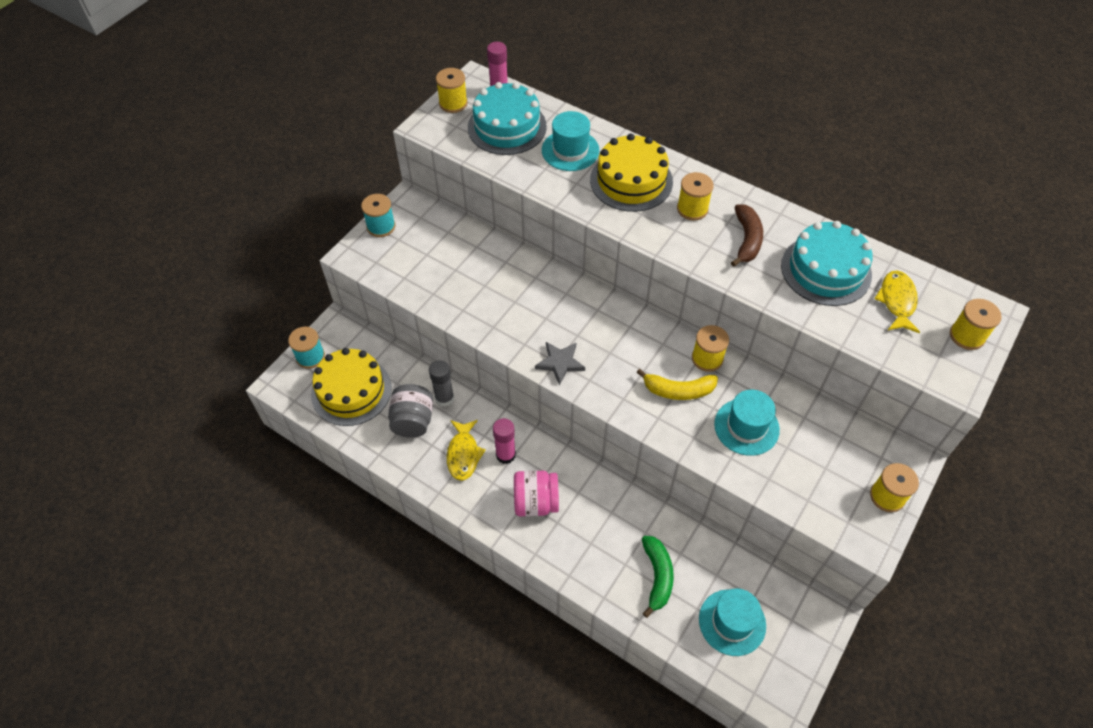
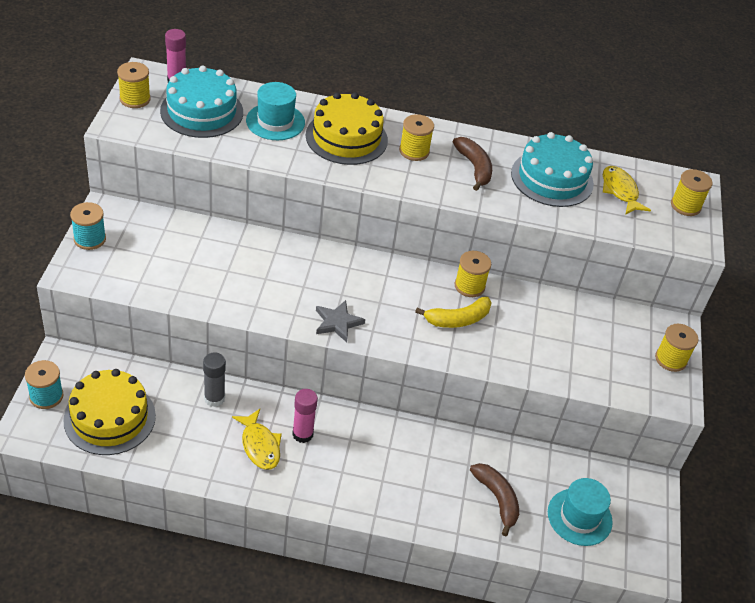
camera: 30 degrees left, 10 degrees down
(413, 421) = (191, 429): grey jar -> none
(536, 502) = (353, 468): pink jar -> none
(657, 576) = (497, 499): green banana -> brown banana
(746, 427) = (531, 334): turquoise hat -> none

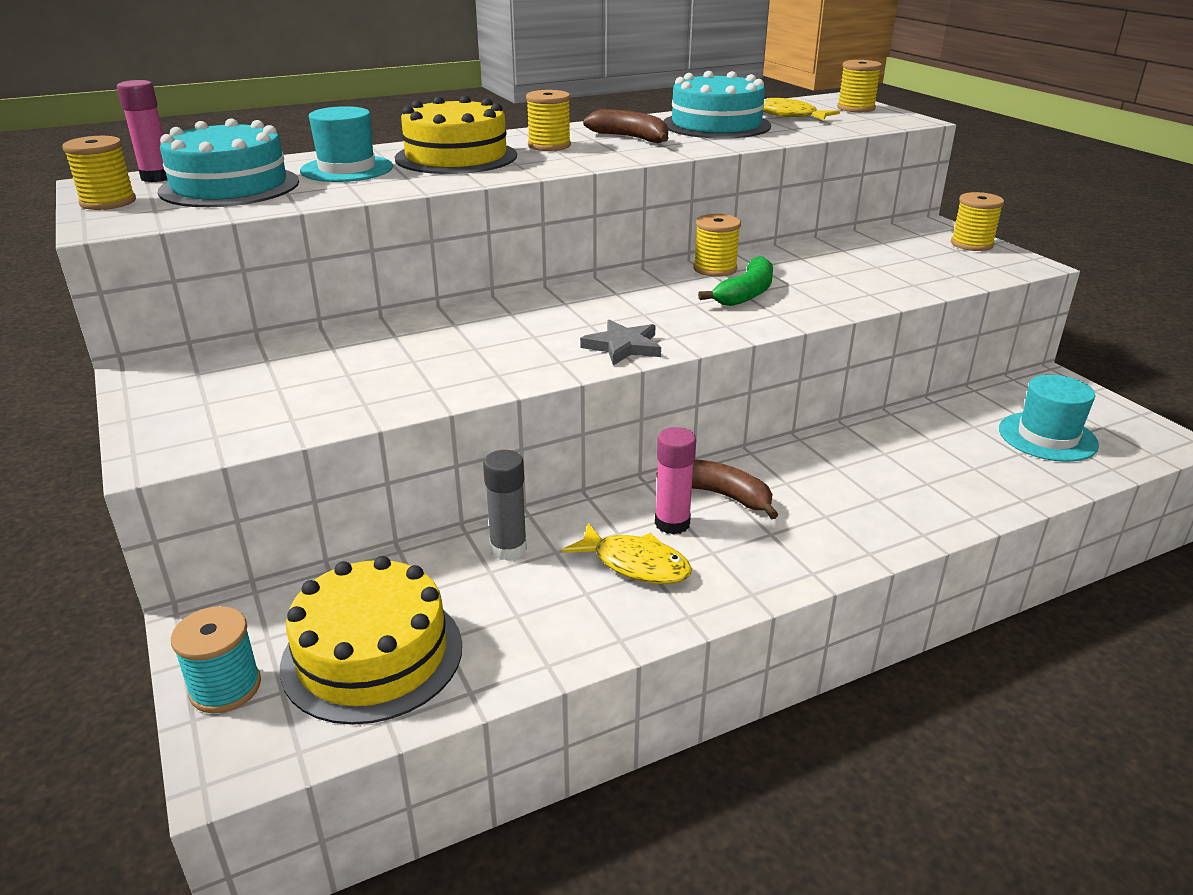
camera: 30 degrees left, 15 degrees down
(90, 239) = (150, 410): turquoise spool -> none
(457, 319) = (746, 293): yellow banana -> green banana
(497, 499) = (958, 465): brown banana -> brown banana (719, 495)

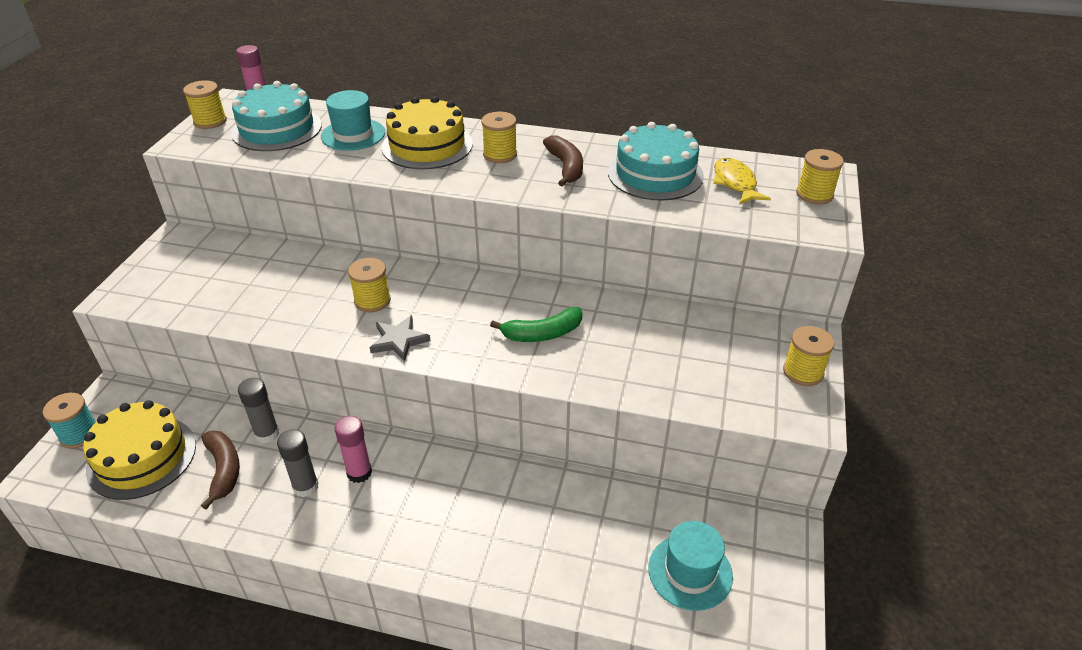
camera: 40 degrees right, 10 degrees up
(635, 564) = (305, 486): yellow fish -> grey glue stick
(715, 269) = (562, 298): yellow spool -> yellow spool (372, 301)
(719, 495) = (410, 470): brown banana -> brown banana (223, 470)

